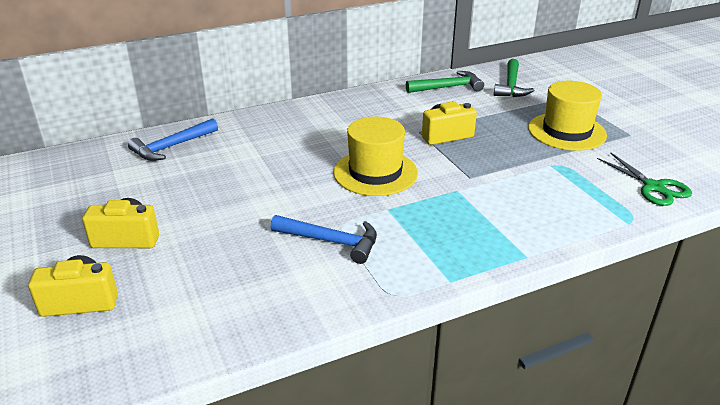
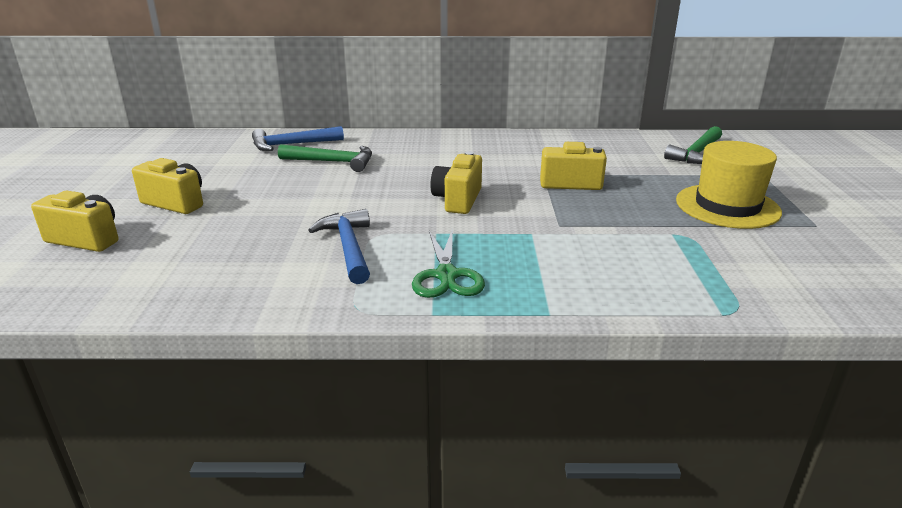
camera: 25 degrees right, 5 degrees down
(331, 241) = (348, 247): blue hammer -> blue hammer turned 150 degrees counterclockwise
(375, 172) = (457, 200): yellow hat -> yellow camera
(448, 87) = (617, 143): green hammer -> green hammer (333, 162)
(654, 187) = (799, 285): green scissors -> green scissors (446, 275)

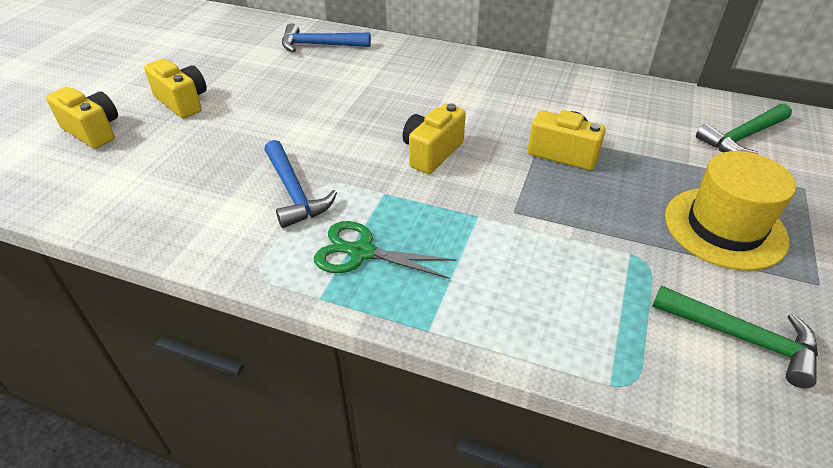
camera: 20 degrees right, 15 degrees up
(333, 162) = (343, 76): green hammer -> green hammer (742, 338)
(348, 247) = (294, 192): blue hammer -> blue hammer turned 150 degrees clockwise
(446, 275) = (361, 252): green scissors -> green scissors turned 90 degrees clockwise

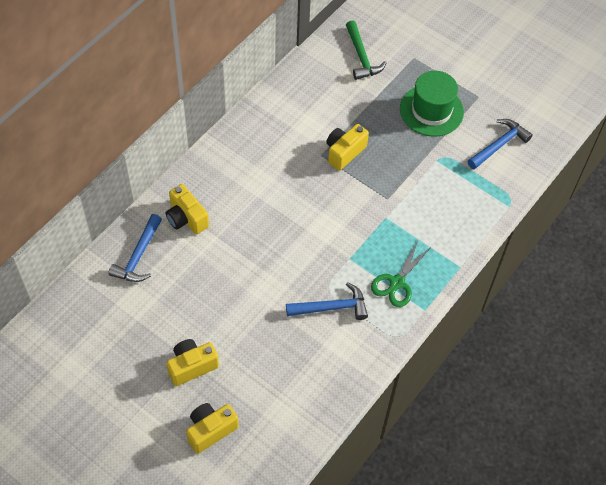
camera: 75 degrees left, 15 degrees up
(431, 153) = (317, 221): yellow camera -> yellow camera (186, 218)
(724, 228) = (431, 110): yellow hat -> green hat
(742, 338) = (499, 145): green hammer -> blue hammer

